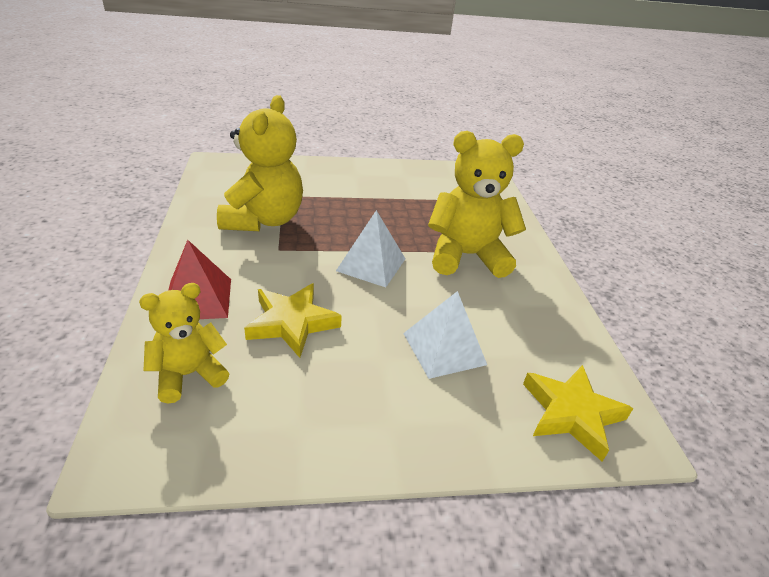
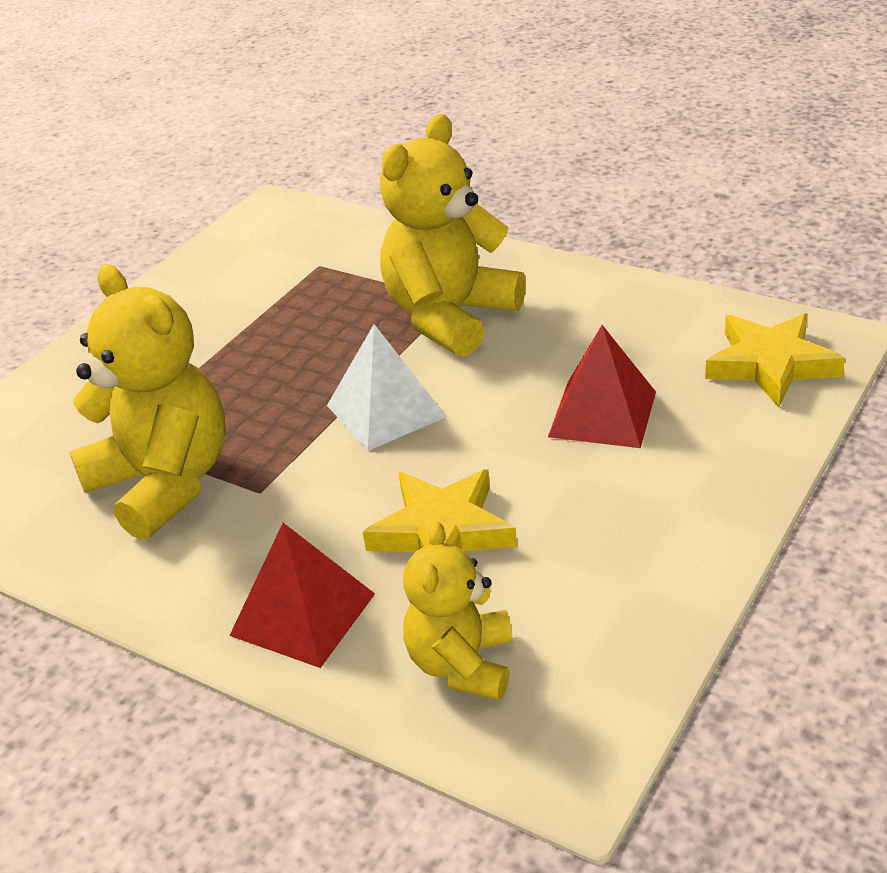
camera: 45 degrees left, 0 degrees up
(444, 348) = (602, 414): white pyramid -> red pyramid

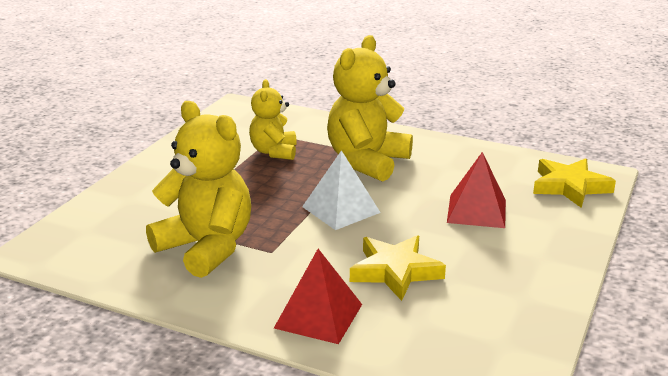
camera: 10 degrees left, 10 degrees down
(462, 664) = (429, 340): yellow teddy bear -> yellow teddy bear (274, 152)

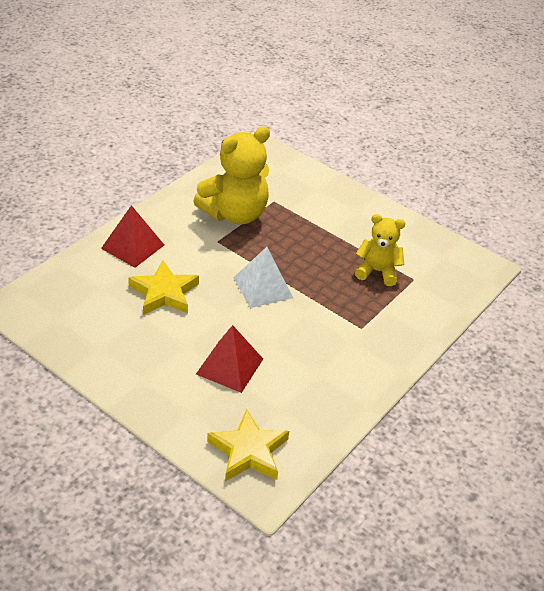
camera: 100 degrees right, 15 degrees up
(367, 162) = (342, 323): yellow teddy bear -> none

